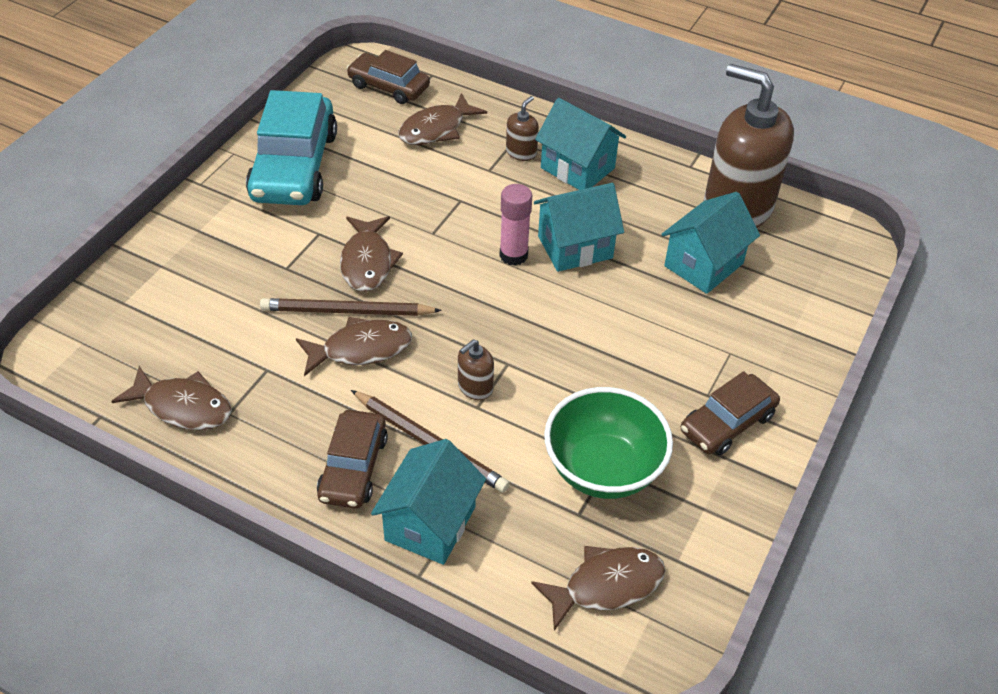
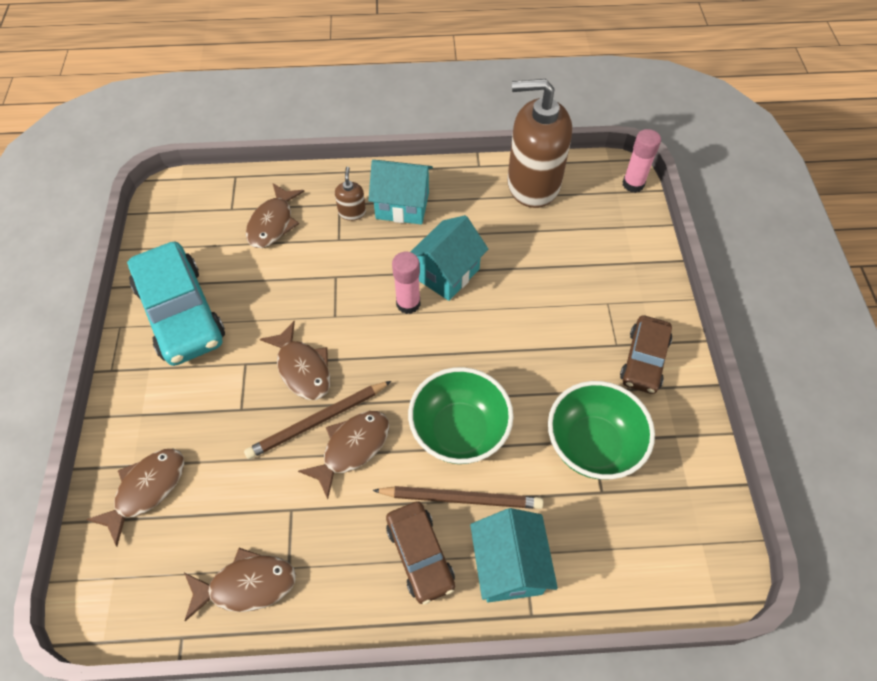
camera: 30 degrees left, 10 degrees up
(388, 86) = (208, 203): brown car -> none
(475, 387) = (459, 431): brown soap dispenser -> green bowl
(606, 585) = (659, 537): brown fish -> brown fish (146, 490)
(703, 265) = (543, 242): turquoise house -> none
(857, 256) = (633, 184): none -> pink glue stick

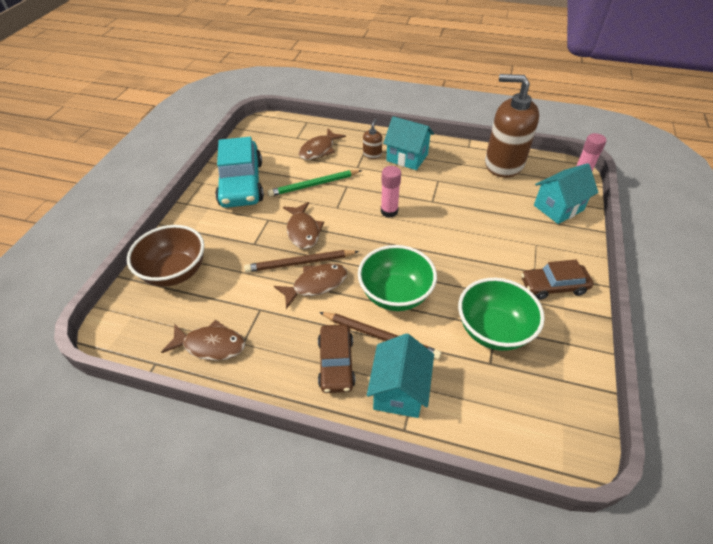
camera: 20 degrees right, 10 degrees down
(146, 490) = (175, 272): brown fish -> brown bowl
(288, 287) = (313, 185): none -> green pencil
(447, 273) = (423, 201): turquoise house -> turquoise house (558, 208)
(644, 360) = (553, 286): brown car -> brown car turned 45 degrees clockwise

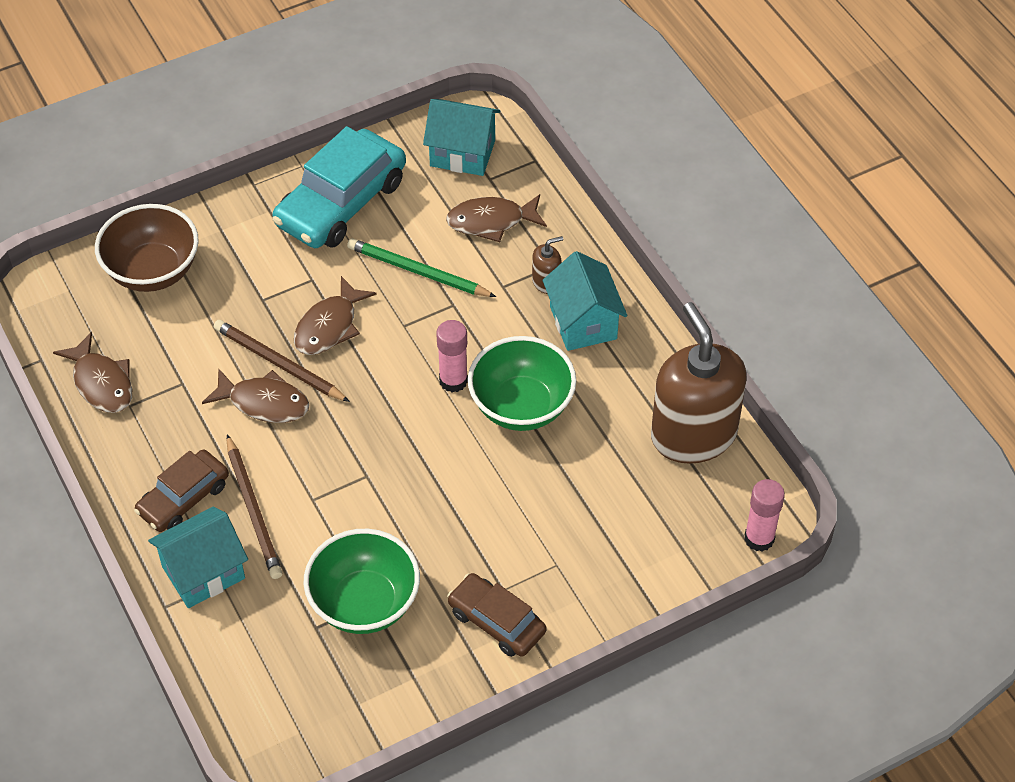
camera: 45 degrees right, 5 degrees up
(395, 294) = (324, 482): green bowl -> green bowl (521, 406)
(558, 208) = (660, 549): turquoise house -> turquoise house (462, 153)

